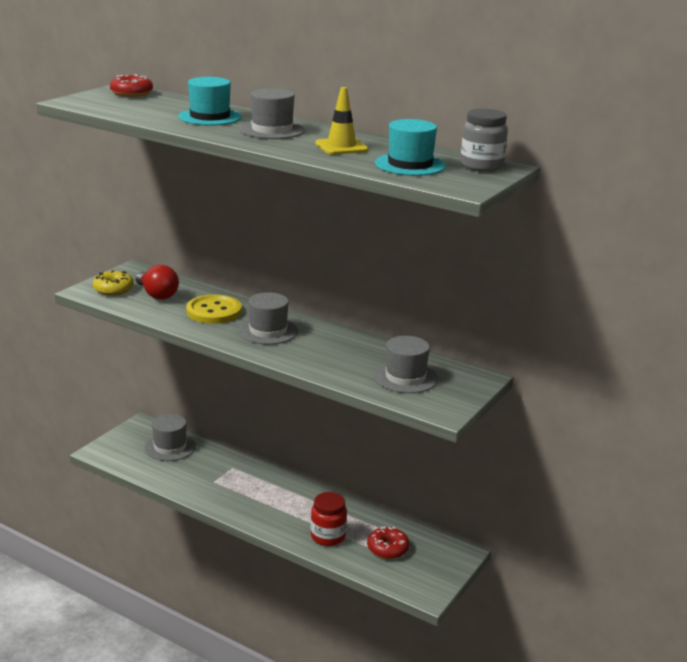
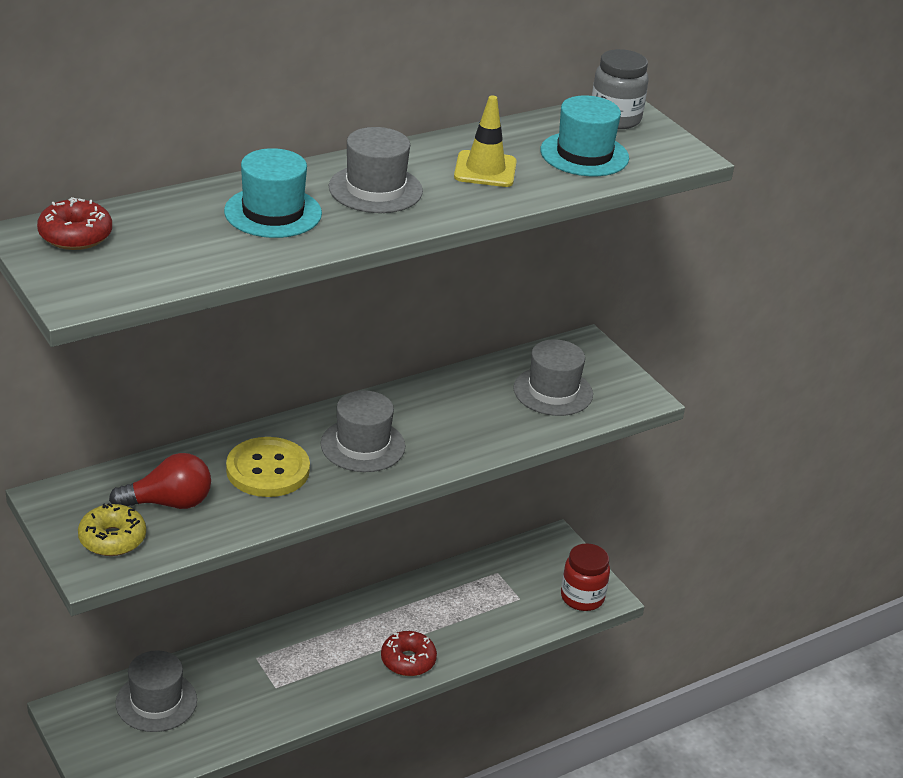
camera: 65 degrees left, 10 degrees up
(328, 536) = (461, 629): red jar -> red jar (582, 597)
(387, 549) = (514, 592): red donut -> red donut (408, 660)

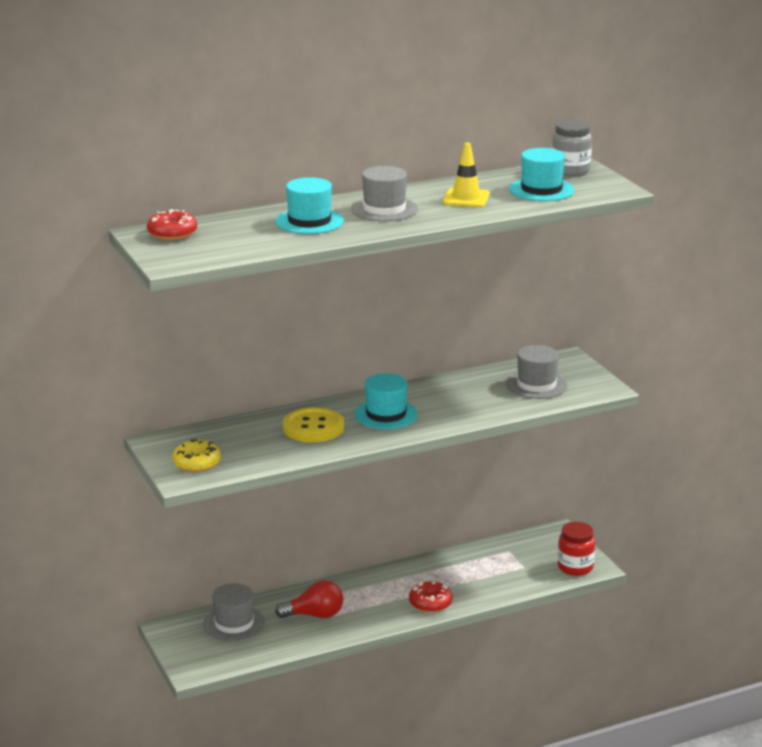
camera: 10 degrees right, 10 degrees down
(169, 503) = (239, 445): red light bulb -> red light bulb (315, 615)
(363, 445) = (386, 414): grey hat -> turquoise hat

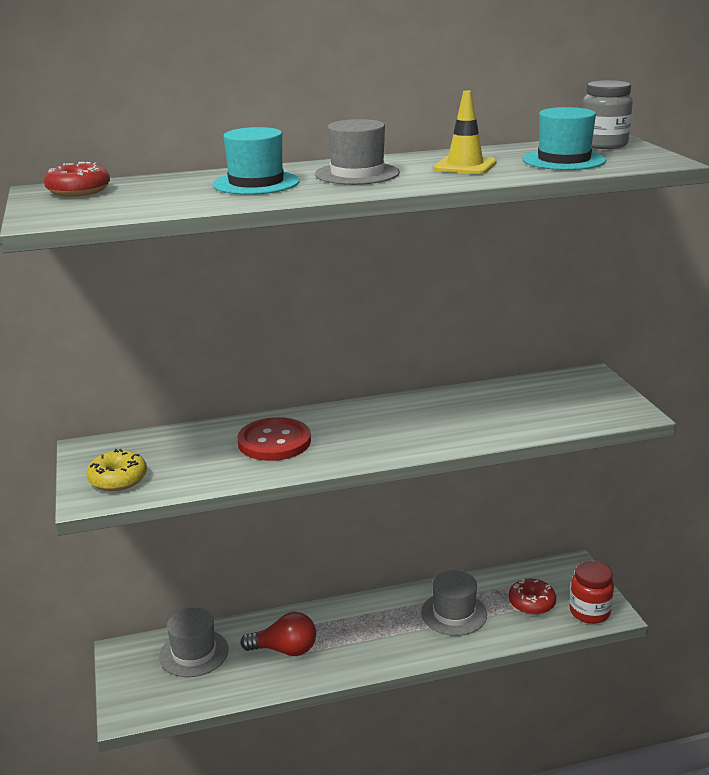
camera: 10 degrees right, 0 degrees up
(313, 427) = (274, 442): yellow button -> red button
(386, 414) = (364, 431): turquoise hat -> none
(430, 603) = (417, 646): red donut -> red donut (531, 603)
(536, 385) = (551, 405): grey hat -> grey hat (454, 614)

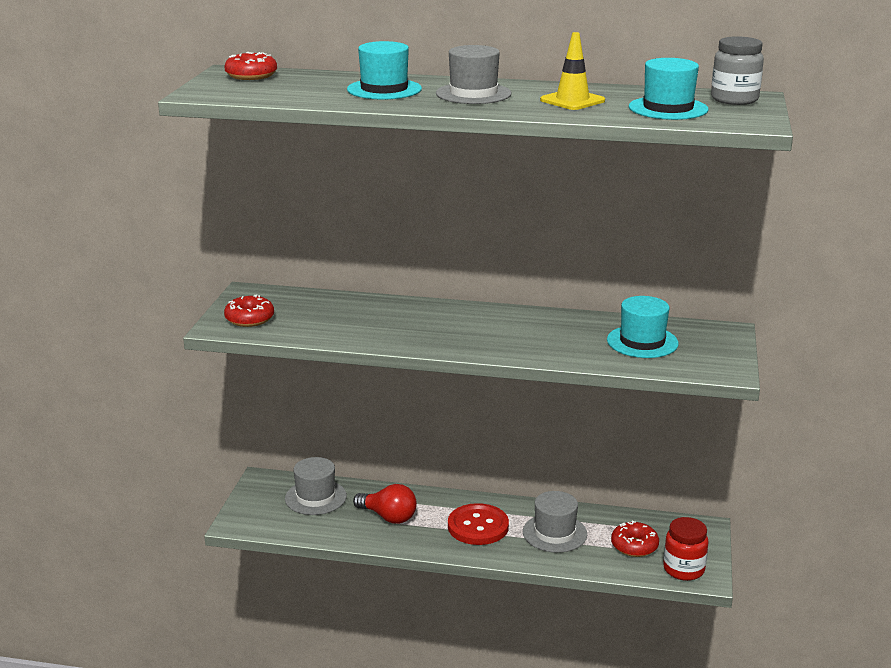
camera: 25 degrees right, 0 degrees up
(118, 479) = (249, 319): yellow donut -> red donut
(274, 442) = (389, 320): red button -> red button (478, 526)
(534, 404) = (642, 342): none -> turquoise hat

